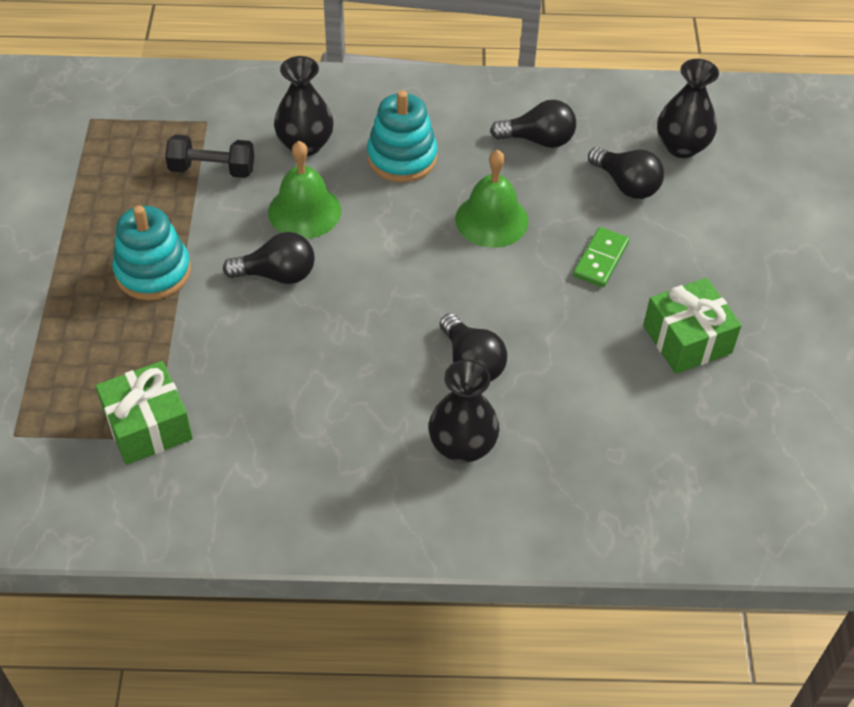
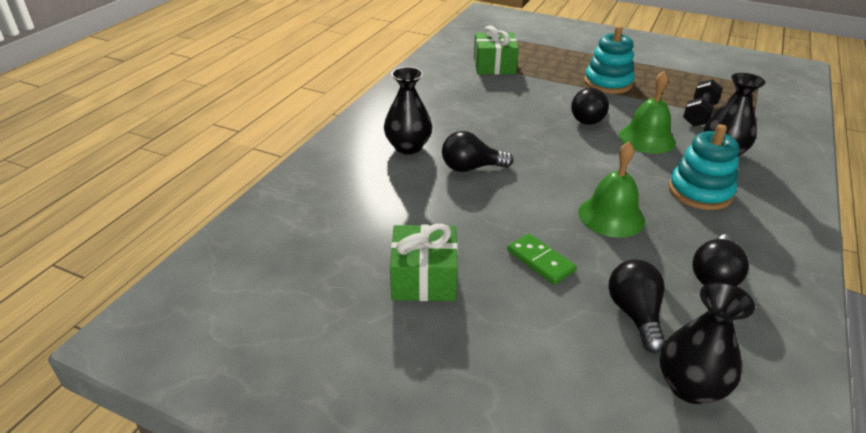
camera: 115 degrees right, 15 degrees down
(626, 185) = (635, 314): black light bulb -> black light bulb turned 105 degrees clockwise

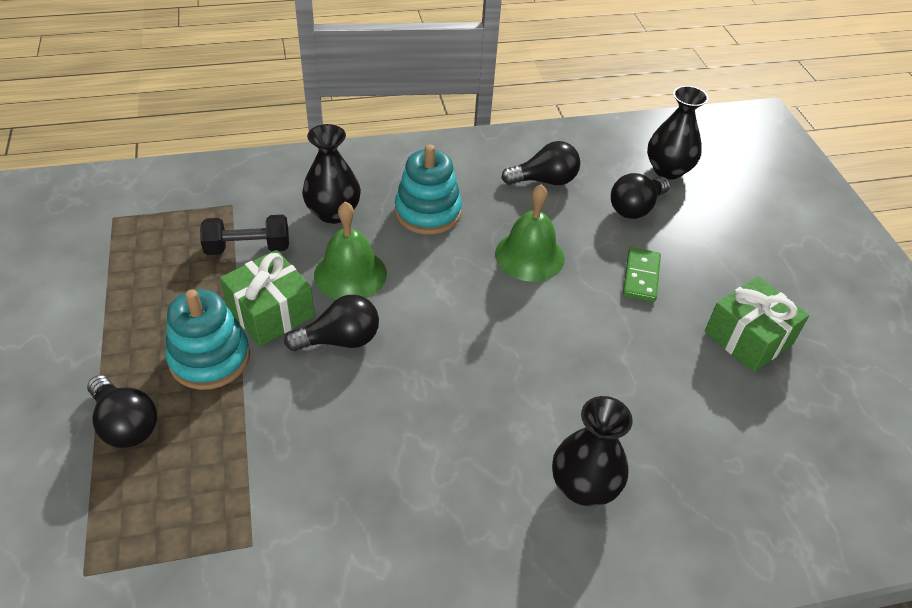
camera: 130 degrees left, 10 degrees up
(471, 168) = (561, 396): black light bulb -> black light bulb (125, 424)
(494, 66) = (241, 531): green gift -> green gift (271, 312)

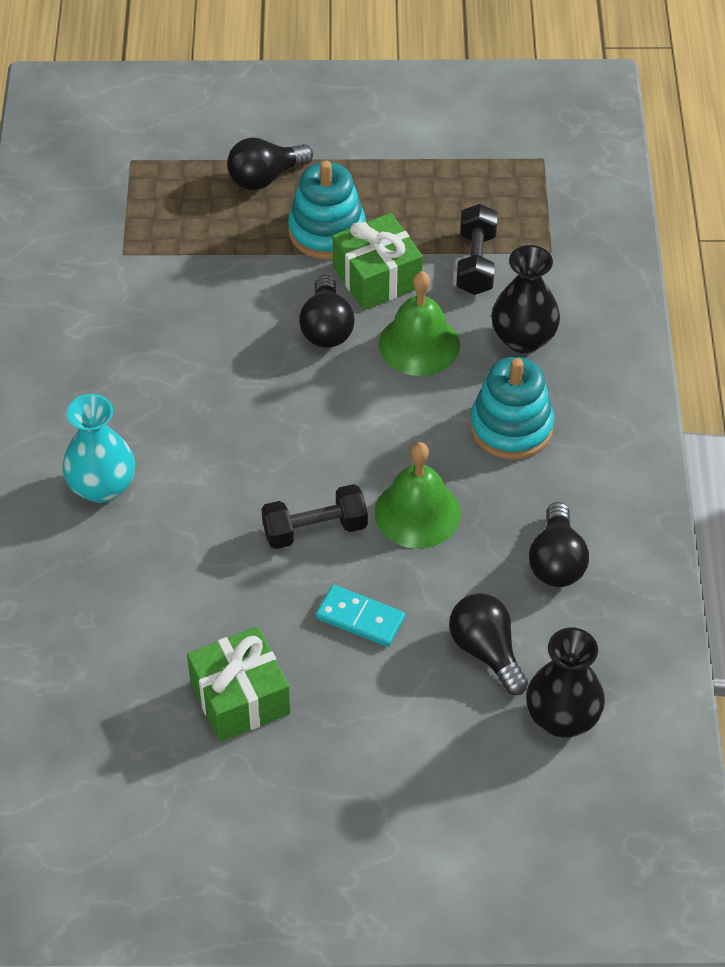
camera: 105 degrees right, 5 degrees up
(570, 315) = (315, 530): none -> black dumbbell
(584, 486) = (102, 487): black vase -> turquoise vase
(641, 276) = (360, 618): green domino -> turquoise domino

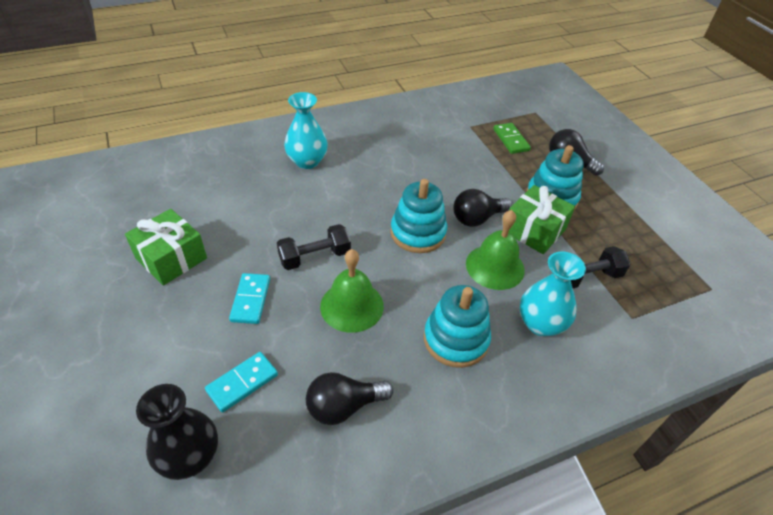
camera: 65 degrees right, 5 degrees down
(182, 219) = (511, 140): none -> green domino
(315, 530) = (315, 257): black dumbbell -> black dumbbell turned 75 degrees counterclockwise
(323, 402) = (418, 233): none -> turquoise stacking toy
(486, 651) = (242, 383): black light bulb -> turquoise domino
(523, 339) = (540, 324): black vase -> turquoise vase

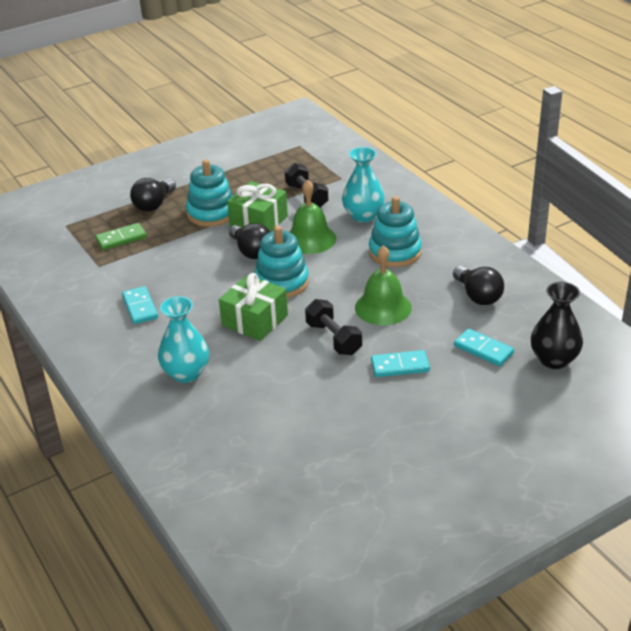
camera: 95 degrees left, 10 degrees down
(171, 258) = (369, 434): green gift -> green gift (255, 320)
(404, 144) = (140, 307): none -> turquoise domino

